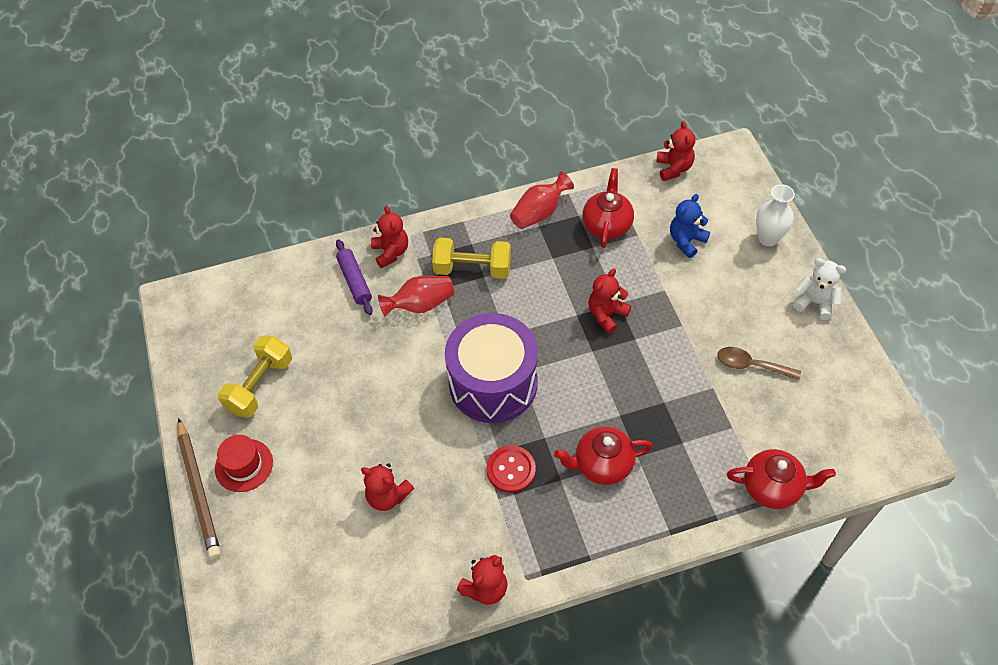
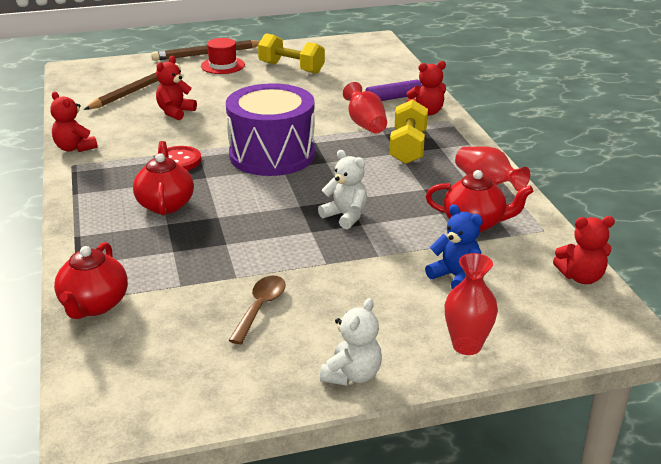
camera: 90 degrees right, 25 degrees down
(319, 557) = (136, 90): none -> brown pencil
(606, 315) = (345, 216): red teddy bear -> white teddy bear
(768, 238) = (466, 345): white vase -> red vase

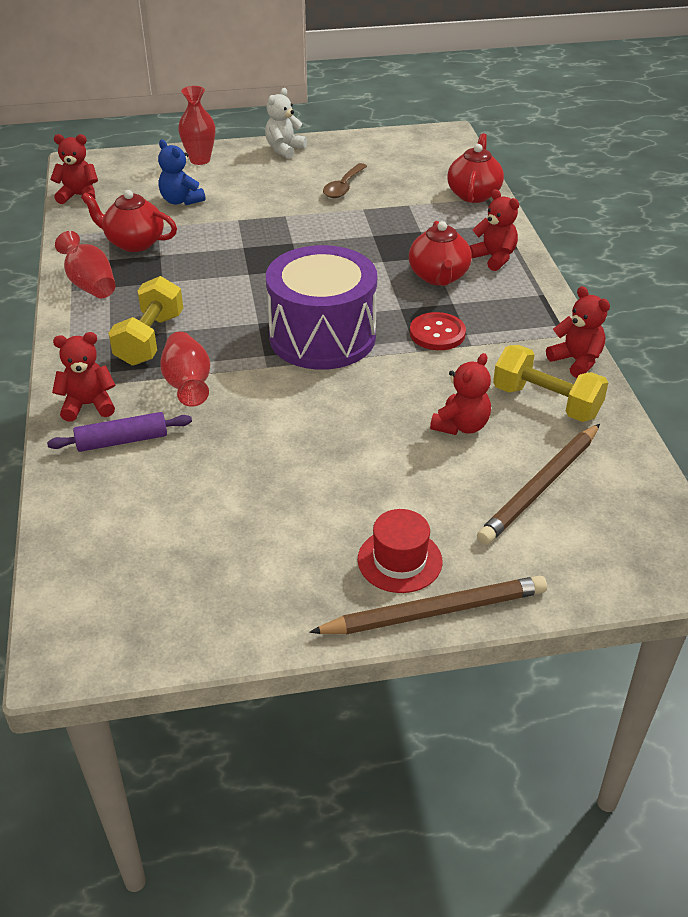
camera: 175 degrees left, 10 degrees up
(104, 225) = (494, 258): none -> red teddy bear
(291, 68) = (269, 542): yellow dumbbell -> yellow dumbbell (546, 402)
(345, 216) = (256, 255): white teddy bear -> none

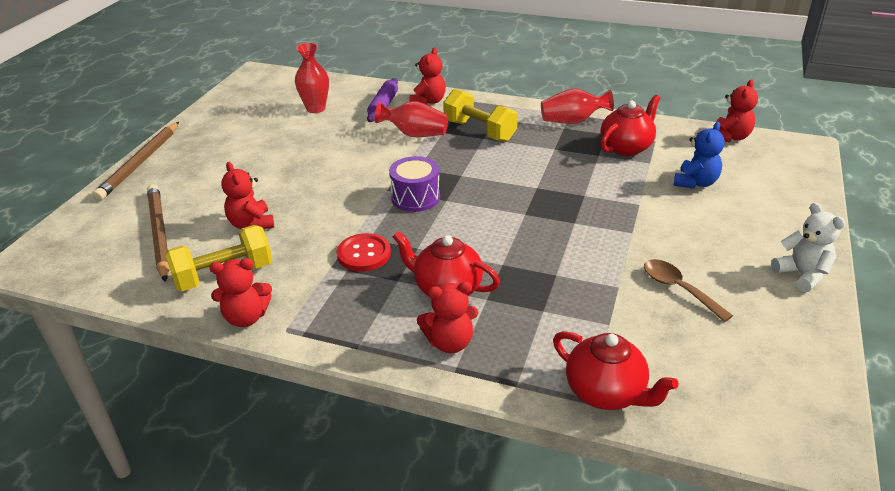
camera: 120 degrees right, 5 degrees down
(181, 200) = (695, 183): blue teddy bear -> blue teddy bear turned 135 degrees clockwise
(200, 160) = (789, 211): red vase -> red vase (316, 109)
(322, 337) = (415, 197): purple drum -> purple drum, size x0.53
(399, 560) = (184, 163): red hat -> none

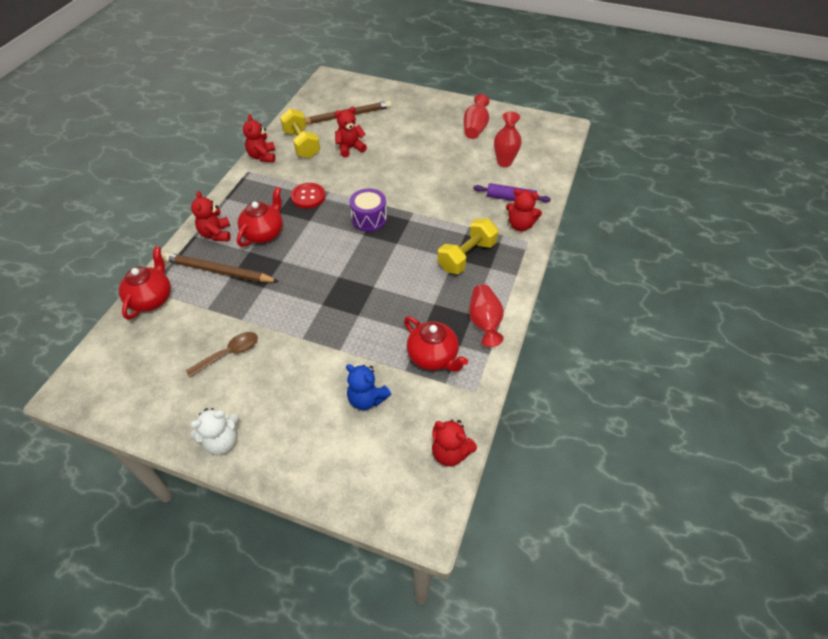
camera: 90 degrees right, 15 degrees up
(140, 163) = (427, 96): brown pencil -> brown pencil (219, 271)
(415, 134) = (461, 217): red vase -> red vase (475, 128)
(606, 393) = (152, 299): red teapot -> red teapot turned 150 degrees clockwise

